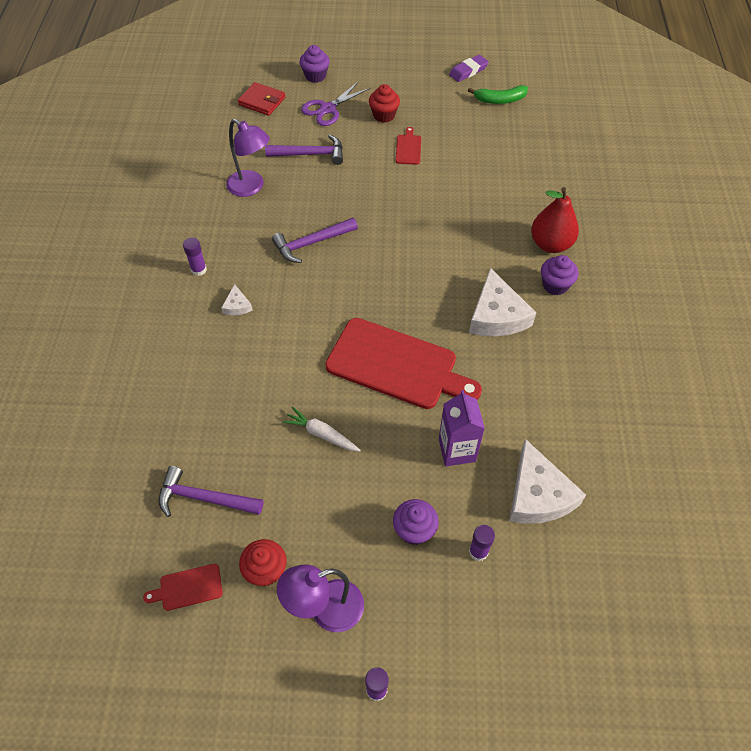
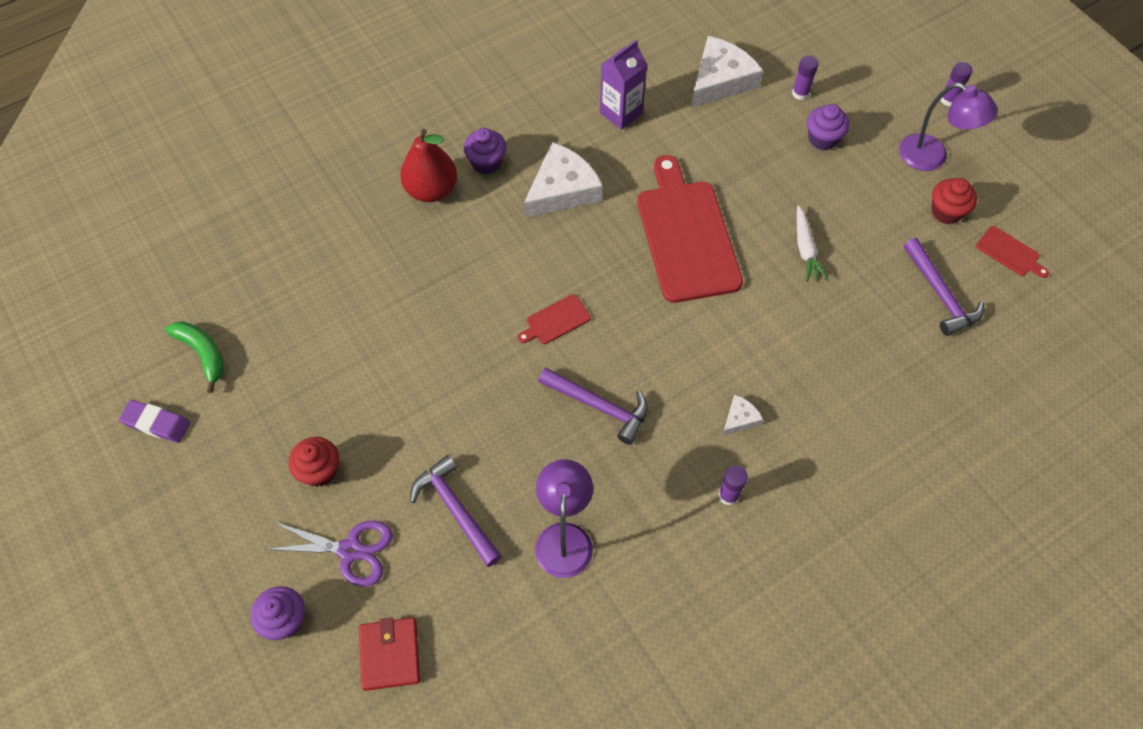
camera: 125 degrees left, 5 degrees up
(408, 148) = (367, 403): red cutting board -> red cutting board (556, 321)
(457, 450) = (730, 148): purple carton -> purple carton (621, 113)

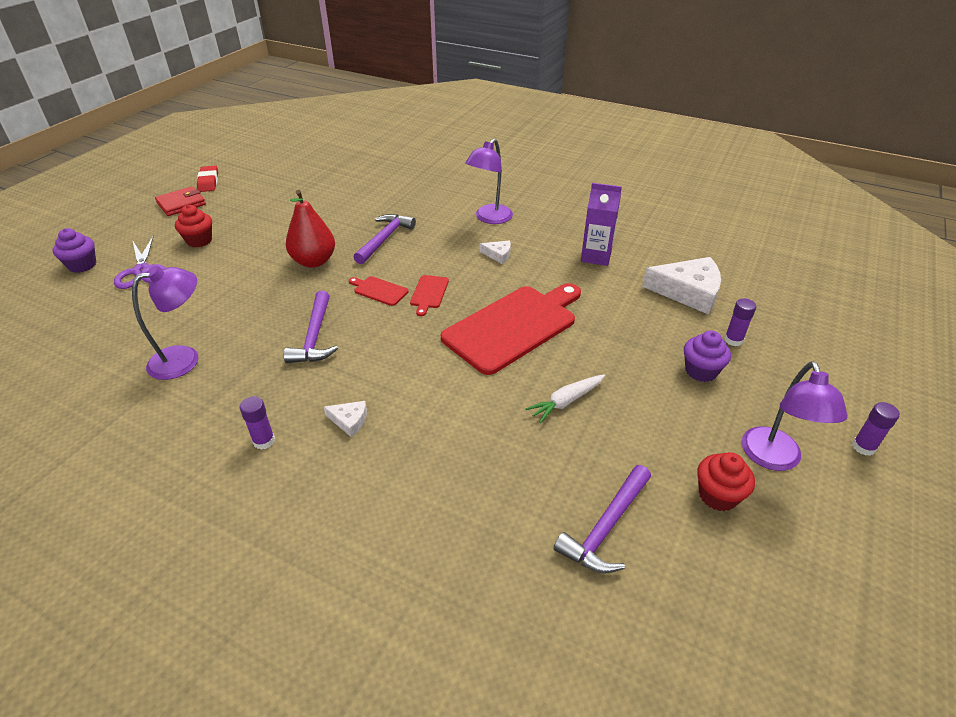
camera: 60 degrees right, 20 degrees down
(156, 423) = (208, 182): purple eraser -> red eraser
(203, 354) = (264, 179): green banana -> none
(390, 654) = (63, 313): red wallet -> red wallet (181, 204)
(431, 190) = (446, 207): red pear -> red pear (314, 261)
(455, 509) = (190, 301): purple hammer -> purple hammer (384, 239)
(486, 162) = (489, 218): purple cupcake -> purple lamp
(562, 189) = (498, 255): white cheese -> white cheese, size x0.46
(1010, 253) = (724, 578): red cutting board -> red cutting board (429, 293)

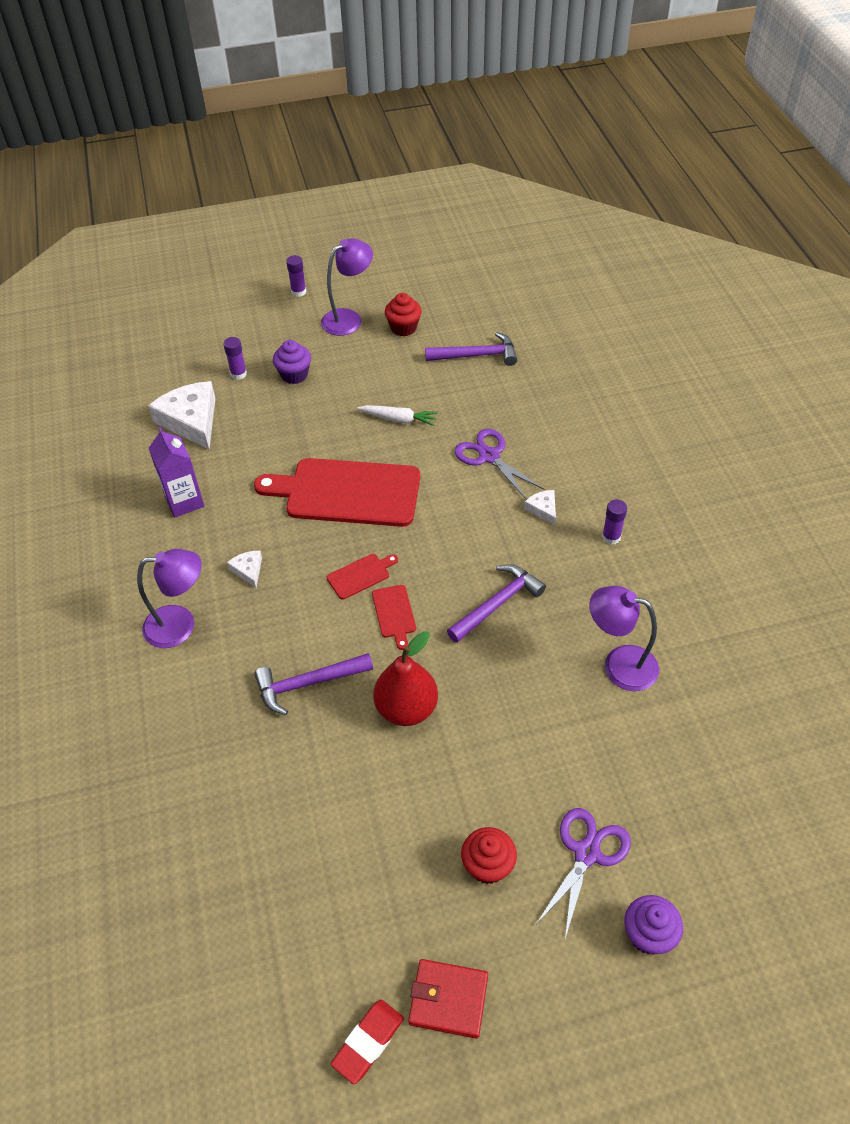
camera: 130 degrees left, 10 degrees up
(449, 429) = (489, 456): none -> purple scissors

